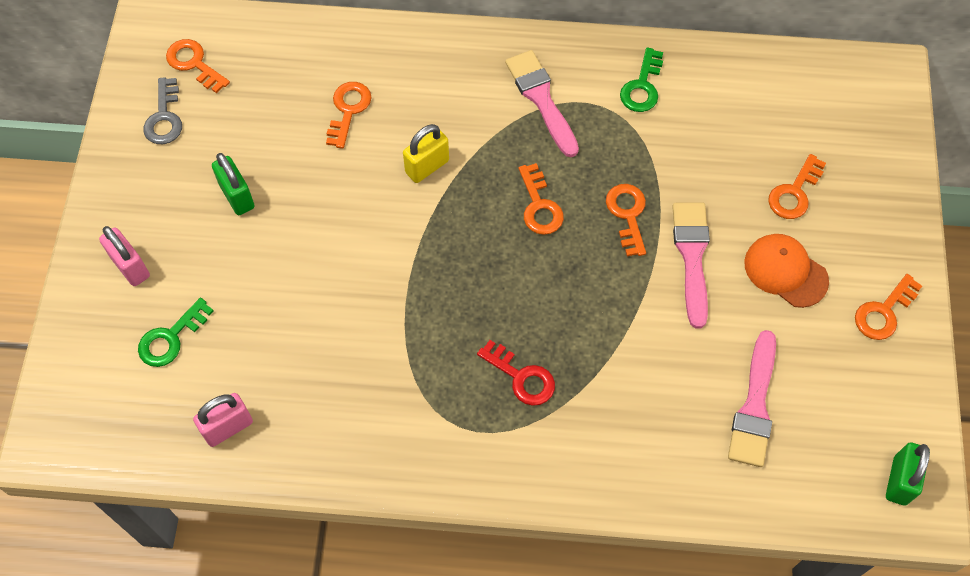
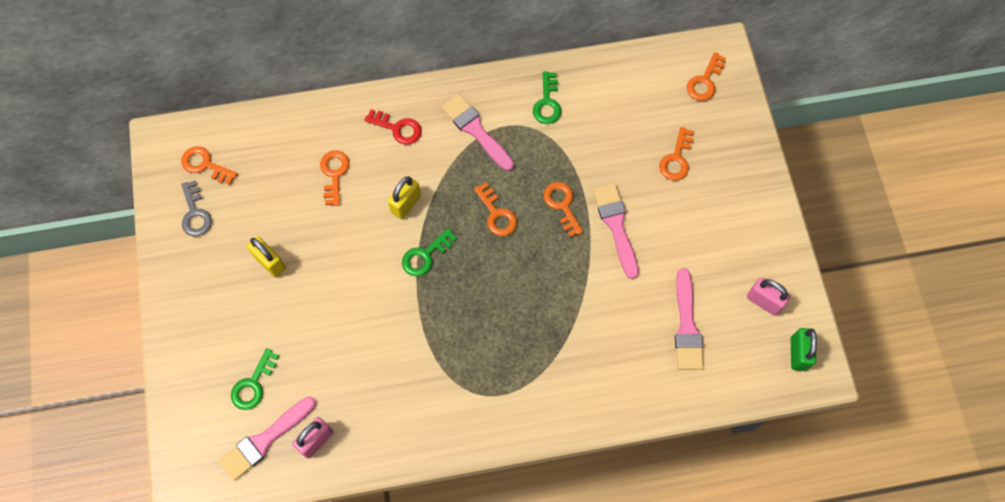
camera: 15 degrees left, 5 degrees up
(130, 267) = (206, 337): pink padlock -> pink padlock (763, 301)
(164, 410) = (265, 440): none -> pink brush
(237, 196) = (270, 262): green padlock -> yellow padlock
(433, 235) = (425, 256): none -> green key
(521, 377) = (518, 347): red key -> red key (398, 128)
(785, 271) = (684, 220): orange cap -> none
(884, 312) = (759, 233): orange key -> orange key (705, 81)

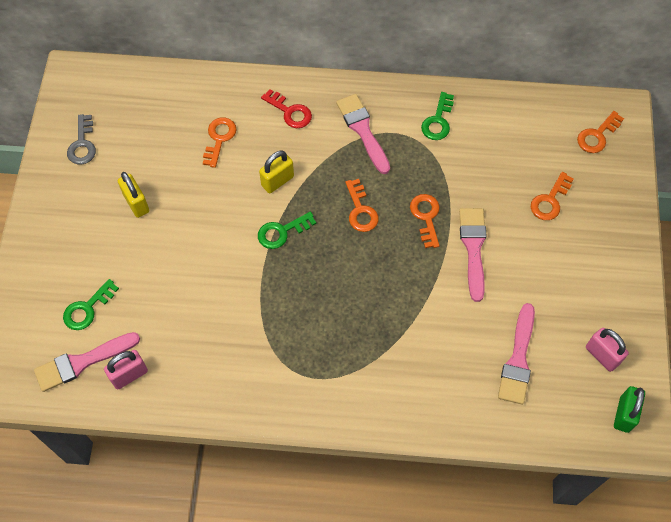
camera: 15 degrees right, 5 degrees down
(205, 165) = (104, 104): orange key -> none

